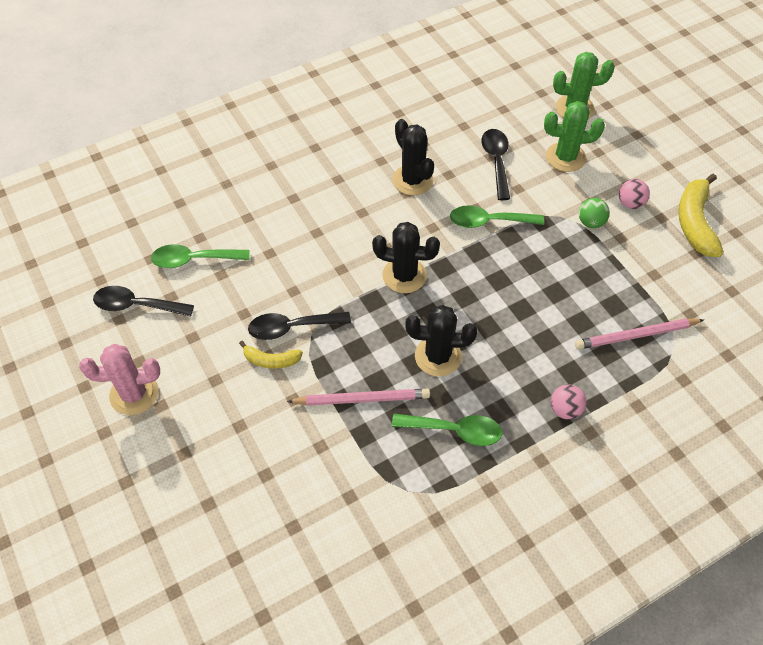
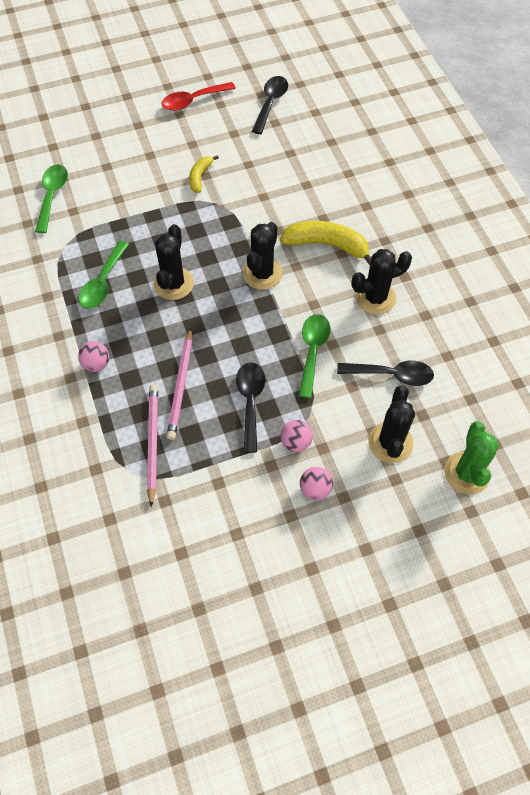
camera: 100 degrees right, 5 degrees up
(134, 394) = (193, 101): pink cactus -> red spoon
(194, 260) = (308, 137): green spoon -> green spoon (52, 196)
(292, 327) = (227, 192): black spoon -> black spoon (250, 402)
(362, 399) = (149, 228): pink pencil -> pink pencil (181, 385)
(565, 157) = (390, 442): green cactus -> black cactus
(591, 222) = (296, 442): green ball -> pink ball
(695, 223) = (277, 548): yellow banana -> yellow banana (327, 245)

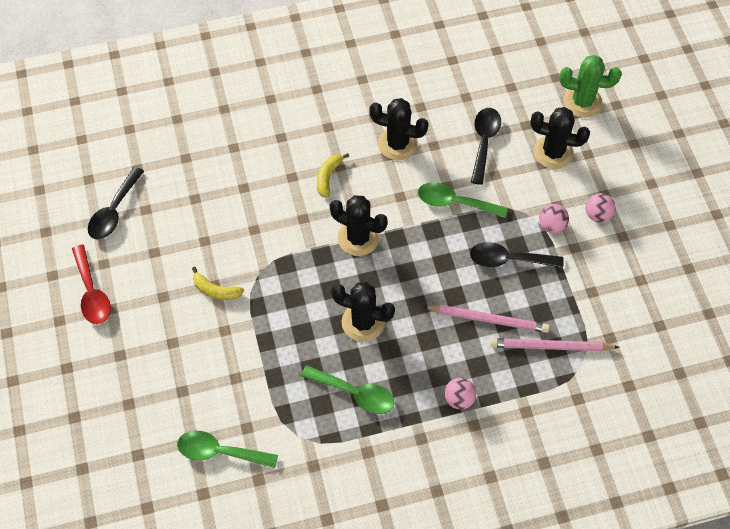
camera: 85 degrees left, 0 degrees up
(270, 103) = (114, 211): black spoon -> black spoon turned 90 degrees counterclockwise
(327, 245) = (328, 177): yellow banana -> yellow banana, size x0.56
(375, 298) = (397, 144): black cactus -> black cactus turned 60 degrees counterclockwise

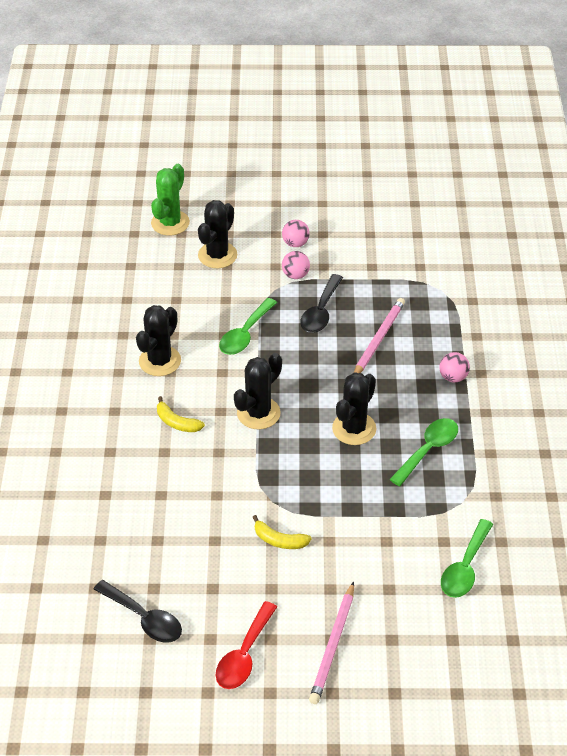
camera: 75 degrees left, 15 degrees down
(92, 292) = (244, 655): red spoon -> red spoon turned 120 degrees clockwise
(216, 290) = (279, 540): yellow banana -> yellow banana turned 75 degrees clockwise
(484, 142) = (185, 298): black spoon -> none
(550, 347) = (418, 305): pink pencil -> pink pencil (333, 645)

